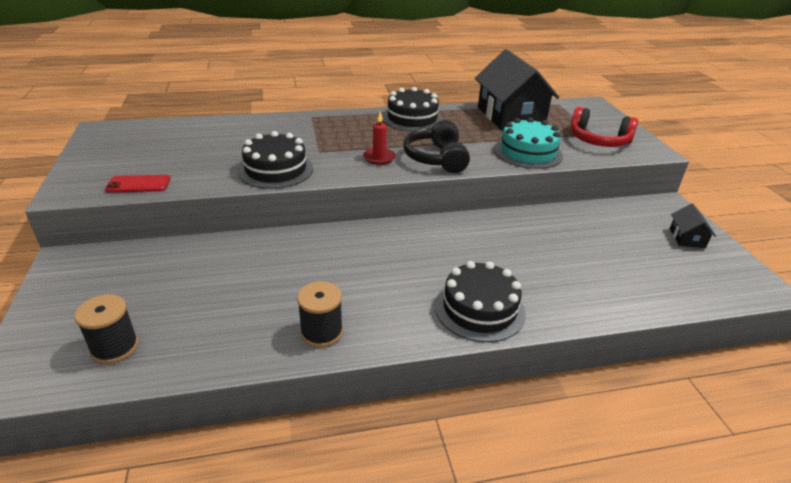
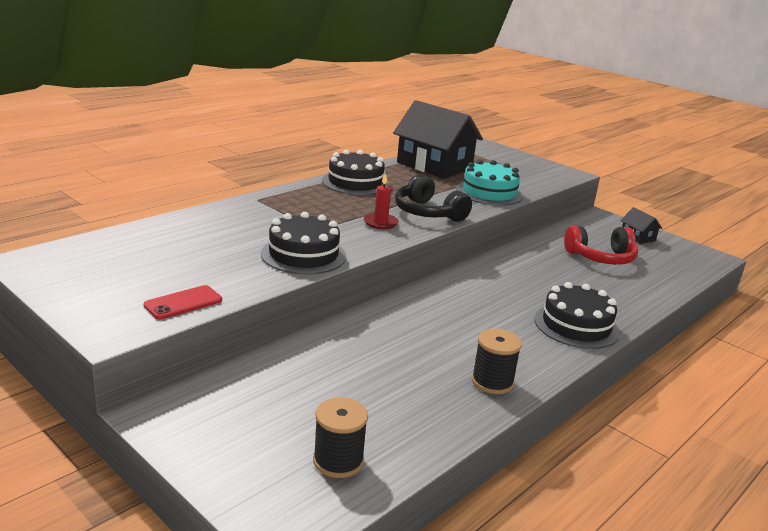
camera: 35 degrees left, 10 degrees down
(598, 141) = (525, 173): red headphones -> red headphones (601, 258)

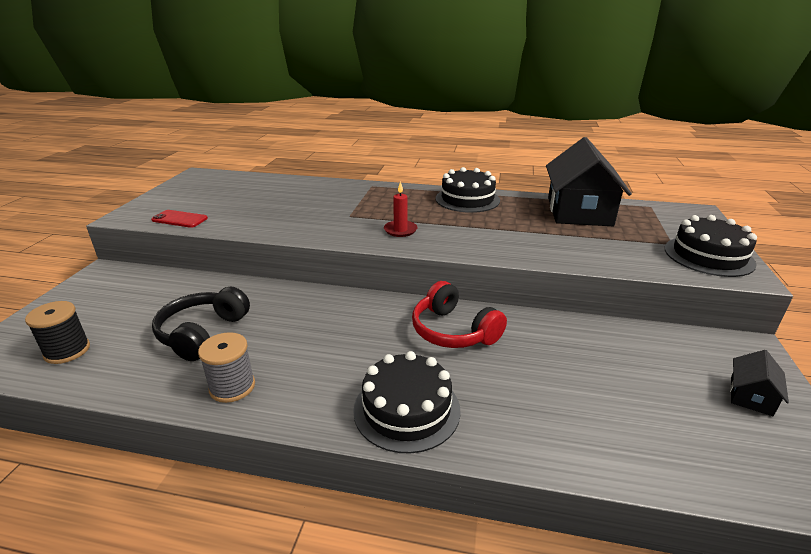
camera: 60 degrees right, 5 degrees up
(303, 255) = (296, 225): black cake -> black cake (708, 256)
(428, 213) = (458, 240): black headphones -> black headphones (202, 333)
(489, 192) = (569, 250): turquoise cake -> none
(492, 382) = (232, 387): black spool -> grey spool
(601, 258) = (621, 381): red headphones -> red headphones (453, 331)

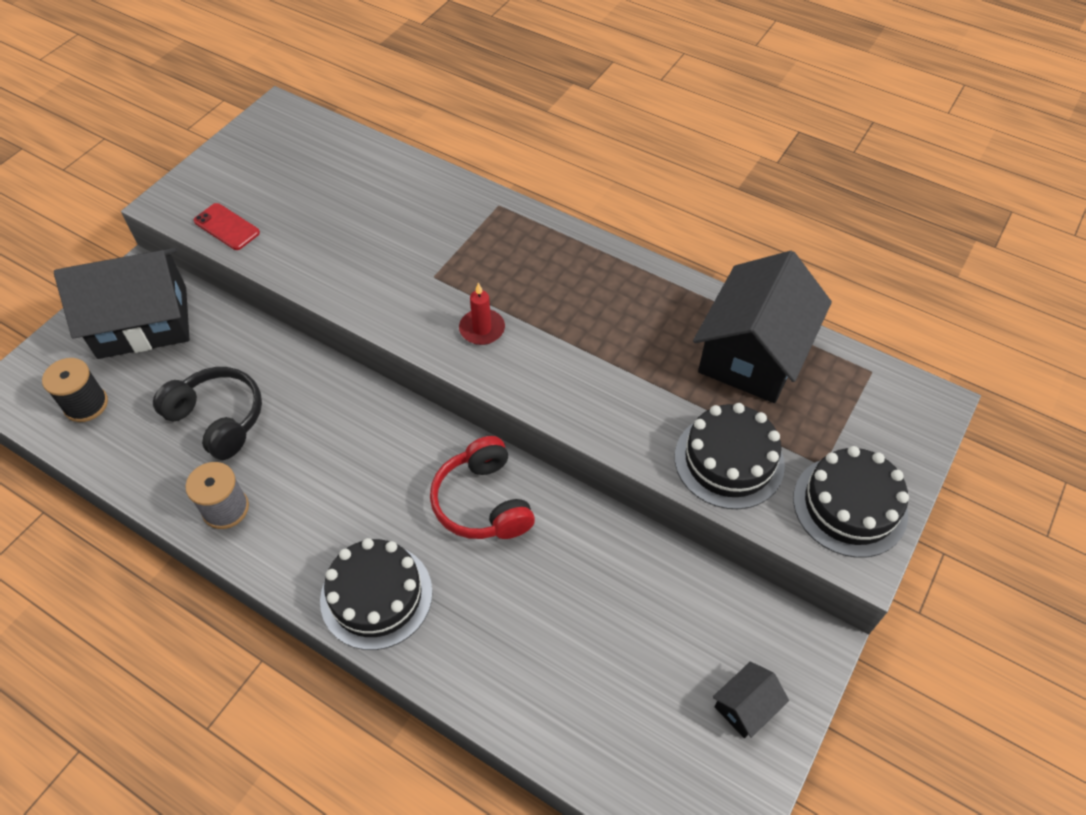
camera: 20 degrees right, 25 degrees up
(113, 294) = (143, 322): none -> black house
(202, 333) = (218, 419): black headphones -> black headphones turned 90 degrees clockwise
(467, 199) = (613, 278): black cake -> black cake (729, 460)

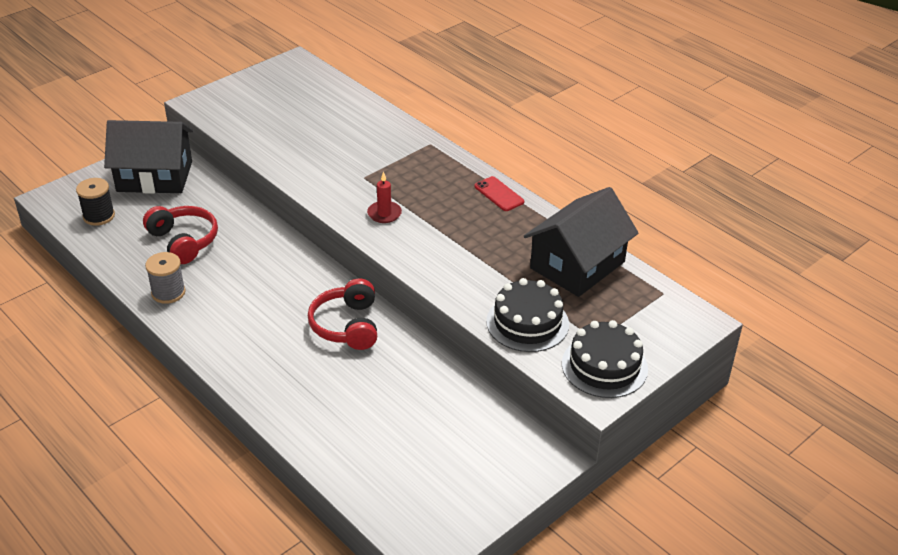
camera: 15 degrees right, 15 degrees down
(218, 419) = (184, 241): black headphones -> red headphones
(226, 227) = (231, 123): red phone -> red phone (499, 194)
(376, 595) = (250, 362): black cake -> none
(745, 706) = (483, 481): black house -> none

